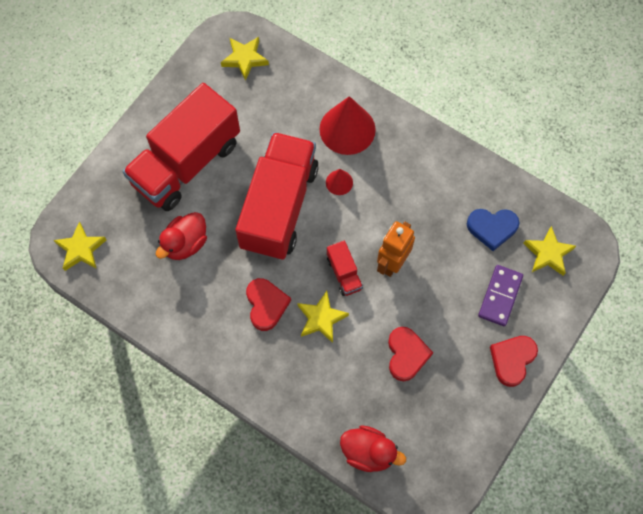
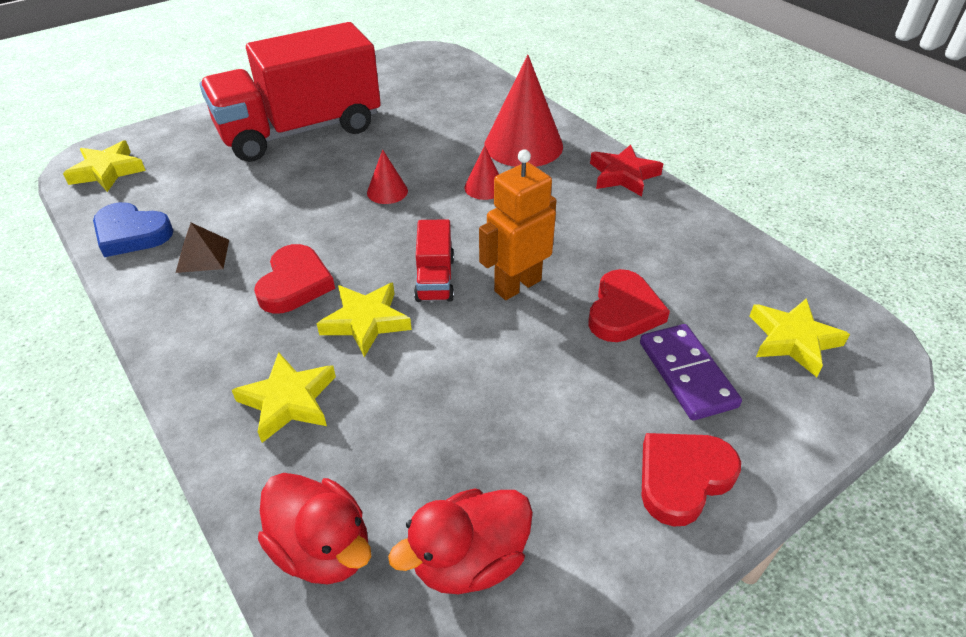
camera: 20 degrees right, 25 degrees down
(185, 243) = (237, 196): red duck -> red duck (469, 560)
(198, 302) = (202, 255): none -> brown pyramid
(245, 59) = (432, 72): yellow star -> yellow star (289, 401)
(279, 207) = (387, 191): red truck -> red cone
(406, 354) = (481, 410): red heart -> red heart (623, 311)
(422, 141) = (623, 175): none -> red star
(492, 228) = (699, 285): blue heart -> blue heart (131, 234)
(500, 296) = (686, 374): purple domino -> purple domino turned 60 degrees counterclockwise

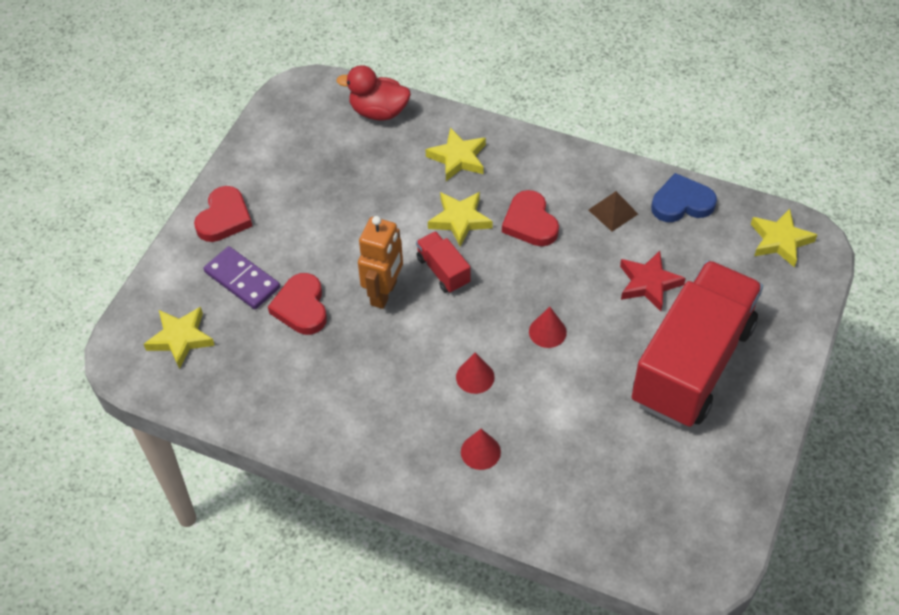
camera: 150 degrees right, 10 degrees up
(469, 560) = (310, 137): red duck -> none
(523, 145) = (480, 451): red cone -> red cone, size x0.48
(623, 175) = (367, 455): red star -> red star (648, 283)

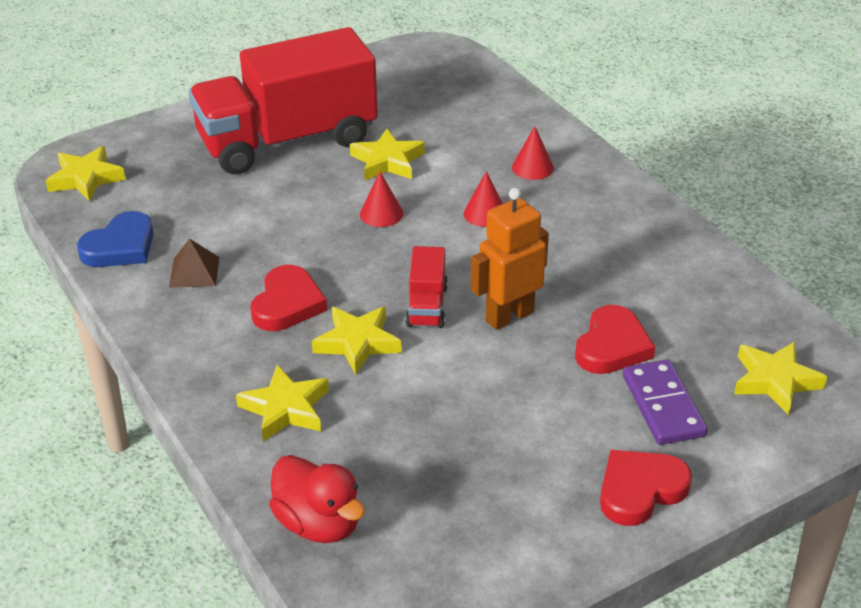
camera: 145 degrees left, 15 degrees down
(596, 389) = (387, 161): none -> yellow star
(648, 283) = (244, 204): red star -> none
(681, 203) = (120, 246): blue heart -> blue heart turned 75 degrees counterclockwise

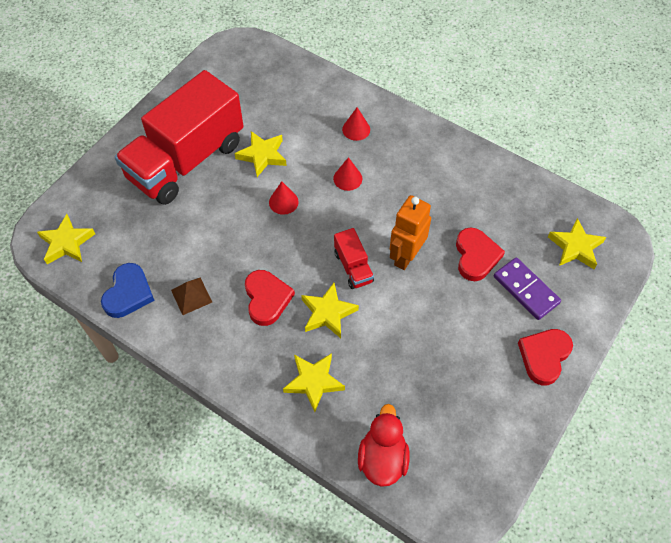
camera: 25 degrees left, 20 degrees up
(319, 524) = (382, 458): red duck -> red duck turned 105 degrees counterclockwise

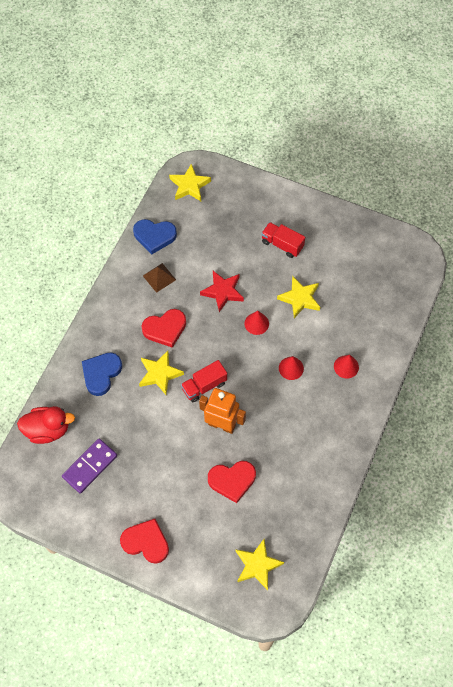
camera: 80 degrees right, 5 degrees up
(186, 160) = (282, 244): red truck -> red truck, size x0.41
(232, 229) = (223, 292): none -> red star
(314, 382) = (101, 374): yellow star -> blue heart
(525, 290) = (206, 524): purple domino -> purple domino (90, 466)

